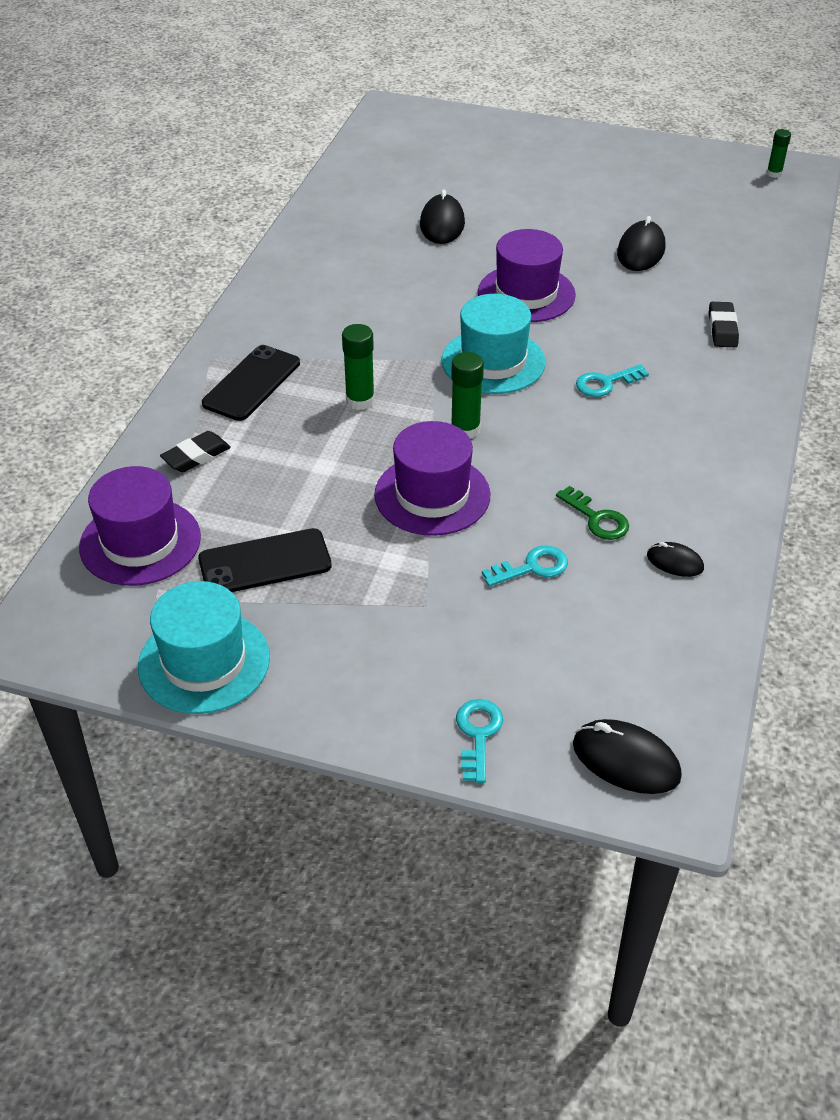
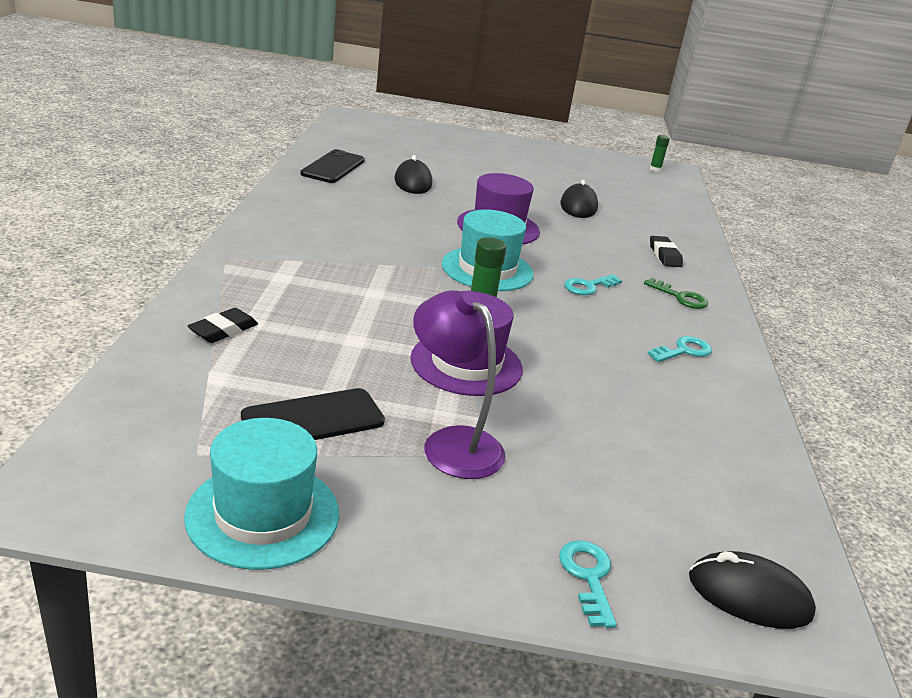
camera: 15 degrees left, 15 degrees down
(140, 542) = (172, 401): purple hat -> none
(252, 383) = (269, 277): black phone -> black phone (333, 167)
(360, 400) = (376, 292): green glue stick -> none
(392, 591) = (452, 443): none -> purple lamp
(532, 567) = (582, 422): turquoise key -> turquoise key (684, 351)
(597, 518) = (624, 383): green key -> green key (680, 297)
(675, 562) = (708, 417): black mouse -> none

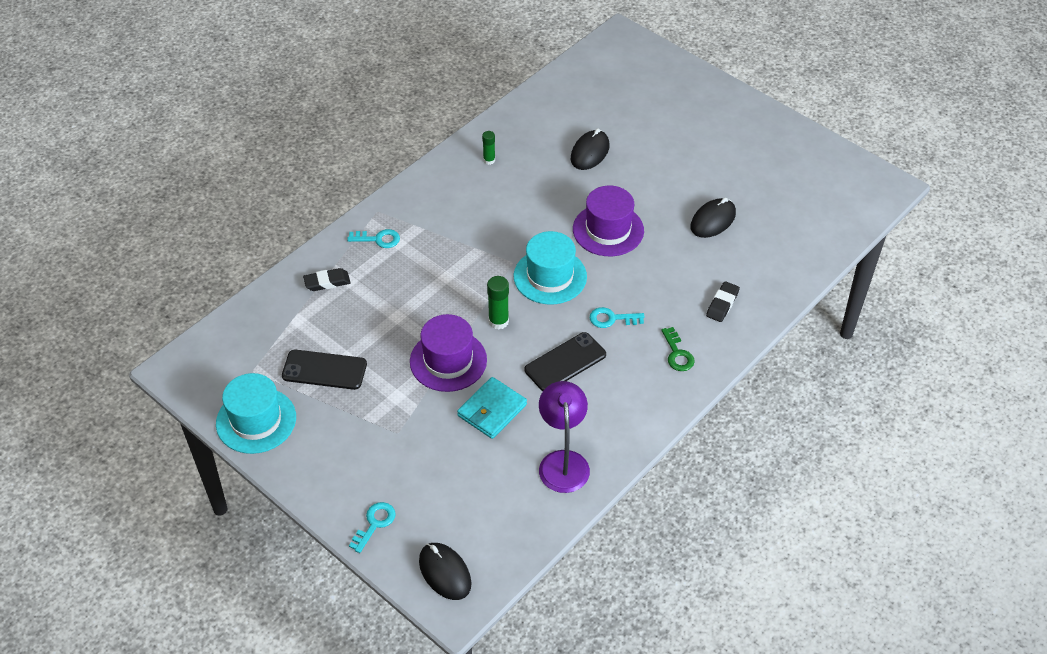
camera: 40 degrees right, 20 degrees up
(333, 167) = (538, 117): black phone -> black phone (565, 362)
(452, 443) = (384, 416): purple lamp -> purple lamp (563, 461)
(573, 394) = (492, 410): none -> turquoise wallet
(655, 169) = (864, 184): green glue stick -> green glue stick (489, 160)
(684, 351) = (614, 404): turquoise key -> turquoise key (378, 239)

